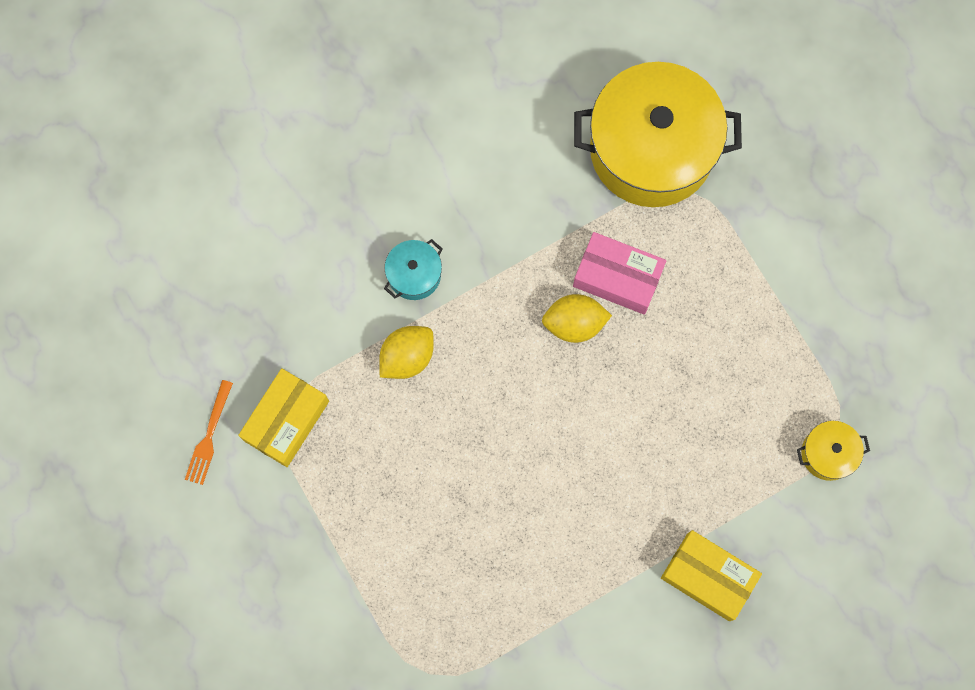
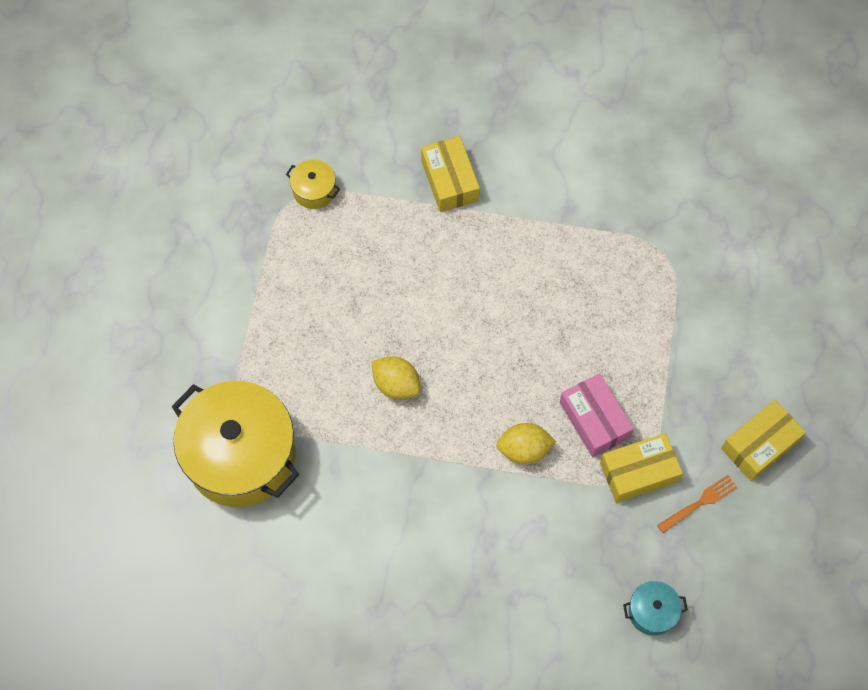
camera: 140 degrees left, 10 degrees down
(192, 540) = (760, 445): none -> yellow box
(414, 274) = (474, 500): turquoise pot -> turquoise pot (652, 611)
(617, 277) = (342, 391): pink box -> pink box (594, 420)

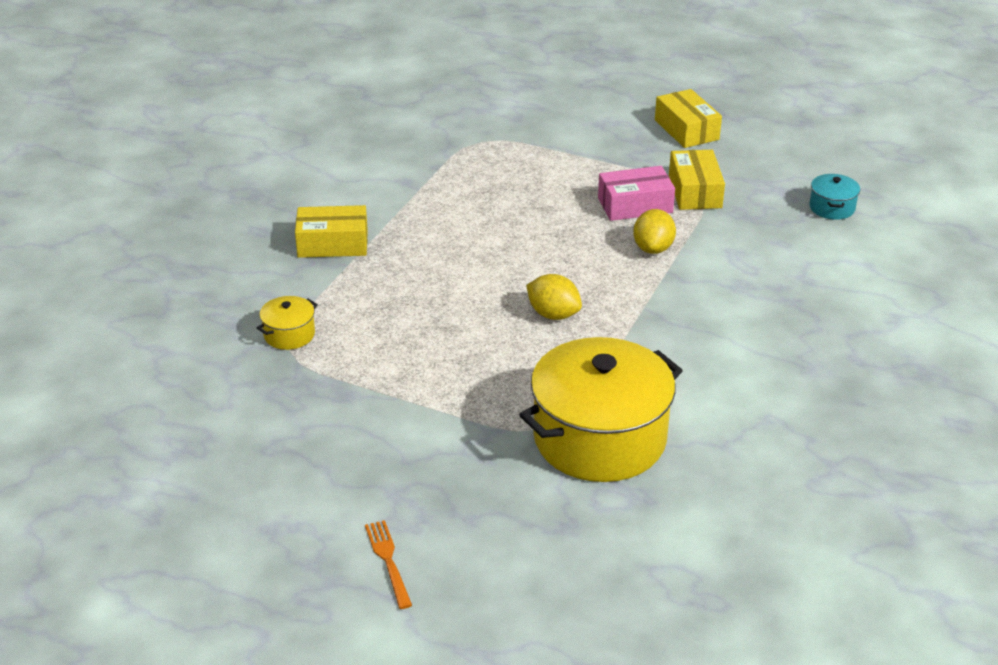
camera: 75 degrees left, 30 degrees down
(396, 384) = (553, 314): yellow lemon -> yellow lemon turned 75 degrees clockwise
(699, 503) = (733, 167): orange fork -> orange fork (388, 561)

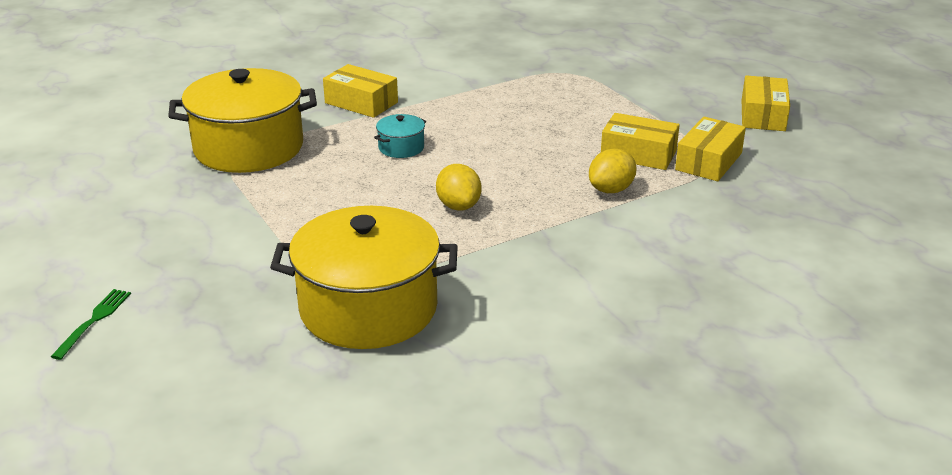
camera: 35 degrees right, 5 degrees down
(289, 334) = (249, 148): yellow pot -> yellow pot, size x2.38
(388, 561) = (94, 321): orange fork -> green fork
(635, 205) = (638, 154): pink box -> yellow box
(832, 208) = (832, 217): turquoise pot -> turquoise pot (401, 148)

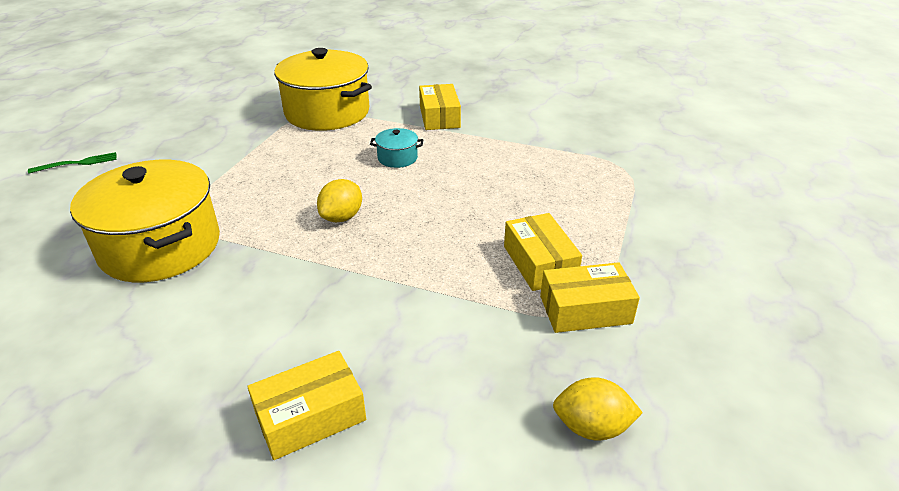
camera: 50 degrees right, 5 degrees up
(611, 190) = (456, 276): yellow lemon -> yellow lemon (592, 427)
(763, 115) = (732, 304): yellow box -> yellow box (310, 416)

